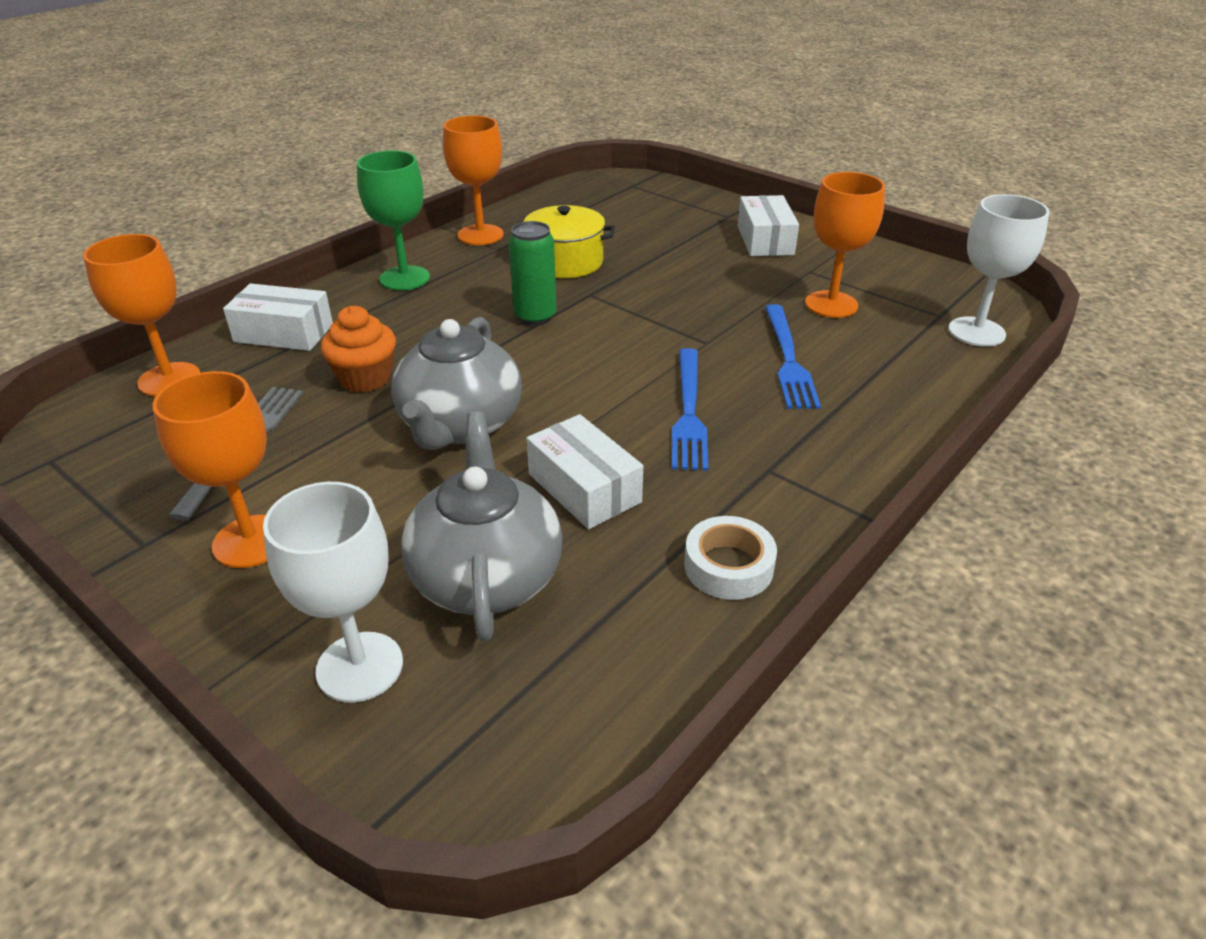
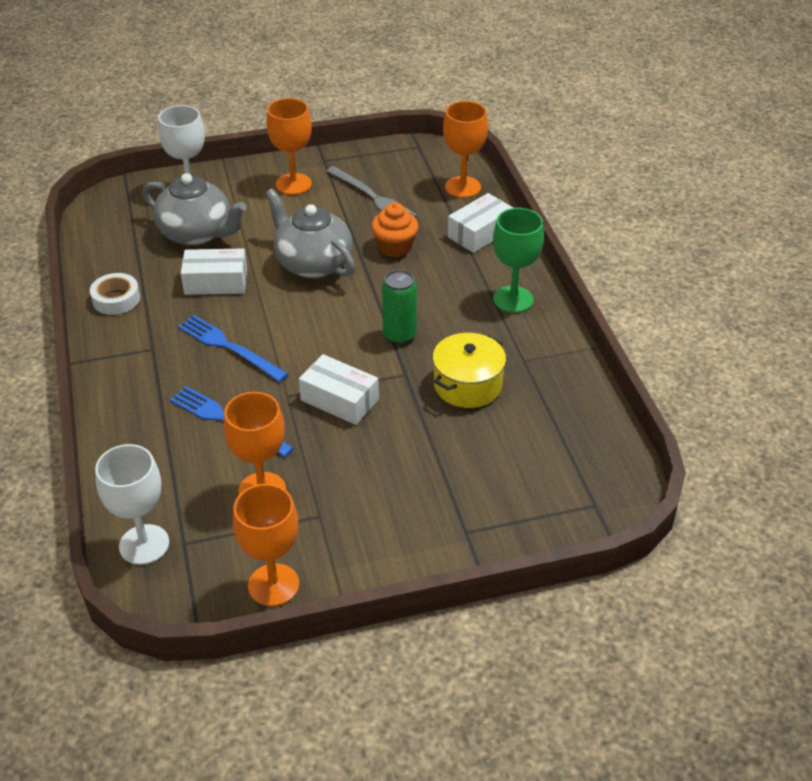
camera: 125 degrees right, 5 degrees up
(480, 235) = (558, 361): orange goblet -> orange goblet (273, 585)
(765, 240) = (396, 524): white box -> white box (339, 400)

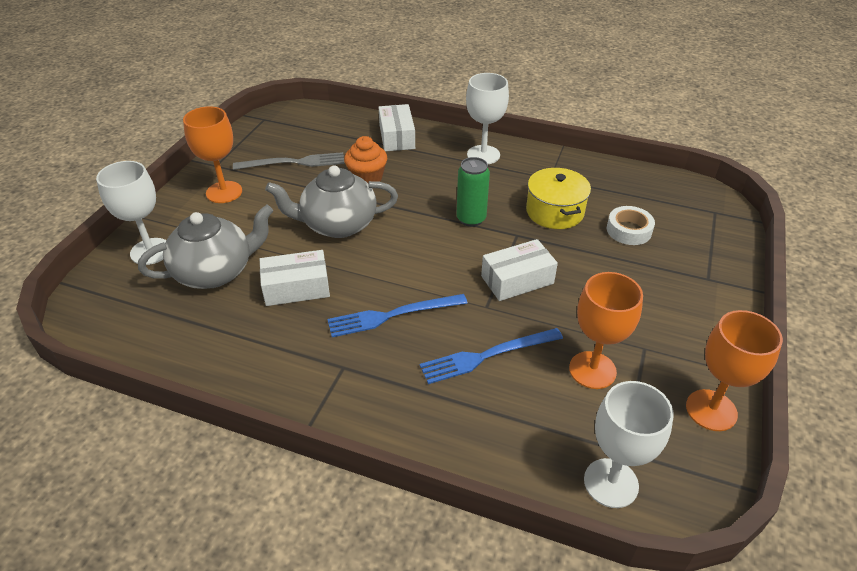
camera: 55 degrees left, 0 degrees up
(116, 299) = (243, 364): white tape -> white tape (629, 230)
(216, 282) = (296, 288): white box -> white box turned 45 degrees clockwise
(463, 187) = (337, 122): orange goblet -> none
(513, 299) = (483, 155): green goblet -> white goblet

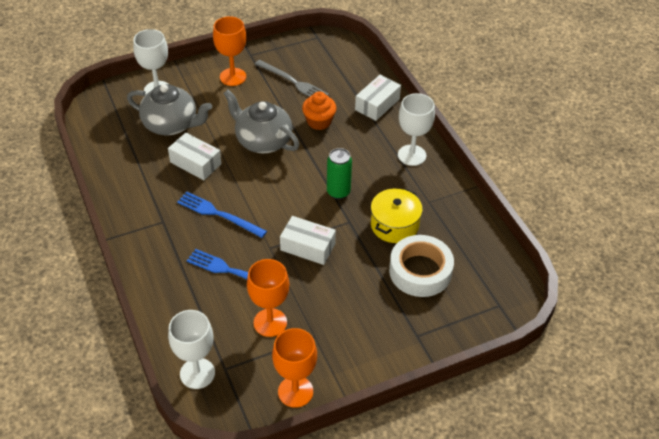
camera: 45 degrees right, 5 degrees up
(629, 230) = (420, 271): white tape -> white tape, size x1.67

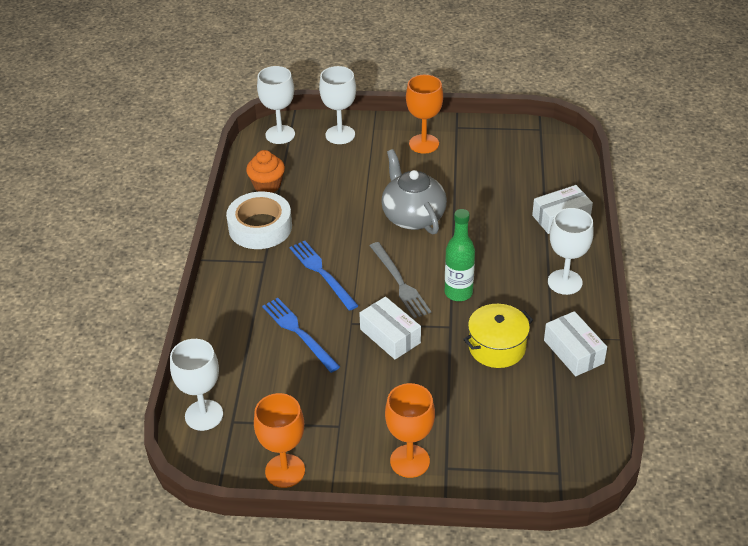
camera: 30 degrees right, 5 degrees down
(104, 105) = (280, 134): none -> white goblet
(171, 125) = (332, 172): grey teapot -> none
(195, 163) = (331, 216): white box -> white box (573, 352)
(270, 322) = (304, 395): orange goblet -> orange goblet (410, 461)
(293, 82) = (484, 167): grey fork -> grey fork (400, 282)
(319, 122) = (484, 216): orange cupcake -> orange cupcake (267, 185)
(338, 192) = (458, 293): green can -> green bottle
(420, 271) = (493, 404): white tape -> white tape (260, 227)

